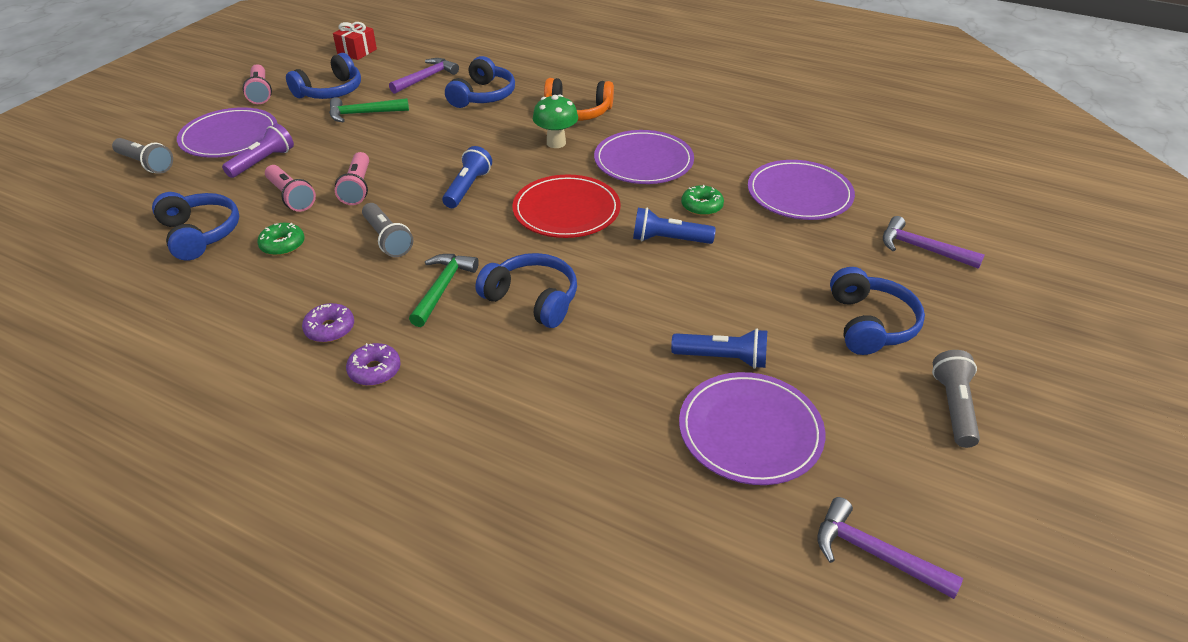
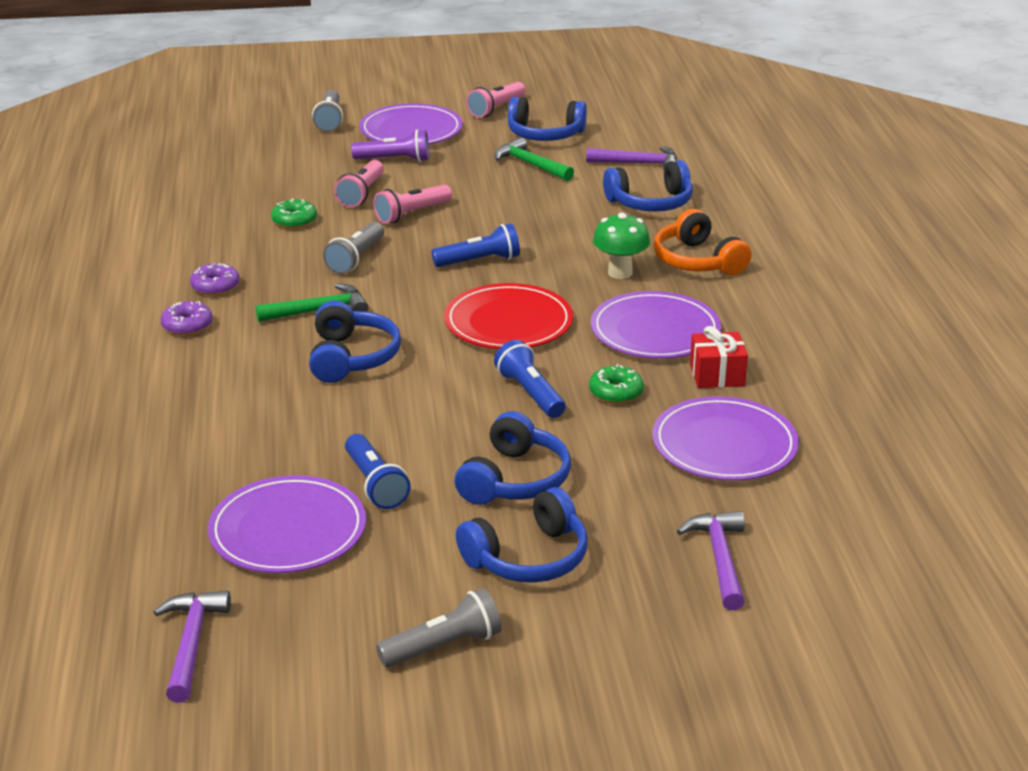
camera: 55 degrees right, 10 degrees down
(200, 234) = (269, 184): blue headphones -> blue headphones (515, 480)
(357, 51) = (633, 113): red gift -> red gift (717, 375)

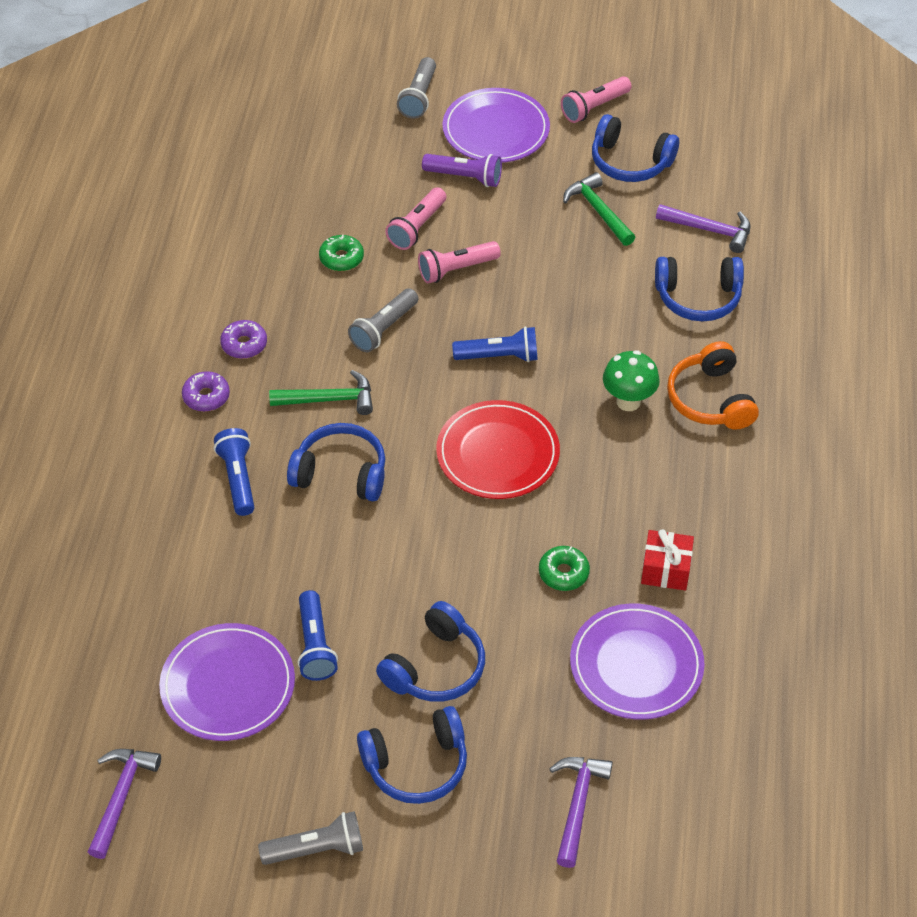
camera: 15 degrees right, 20 degrees up
(352, 357) = (341, 473): blue headphones -> blue headphones turned 90 degrees counterclockwise
(530, 393) = (485, 557): blue flashlight -> blue flashlight (238, 478)
(655, 331) = (631, 495): purple plate -> none

